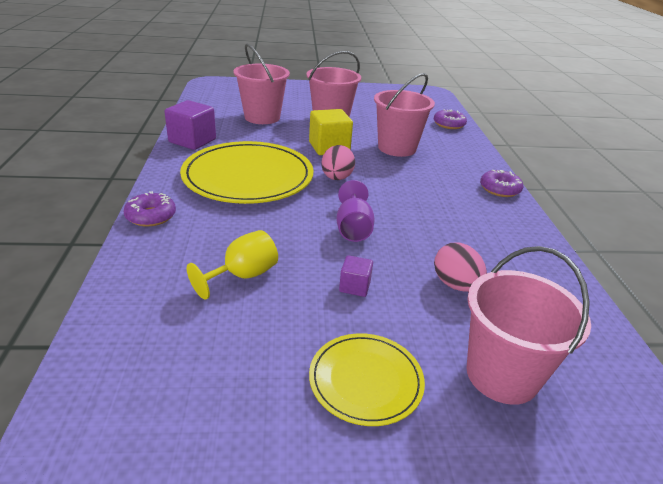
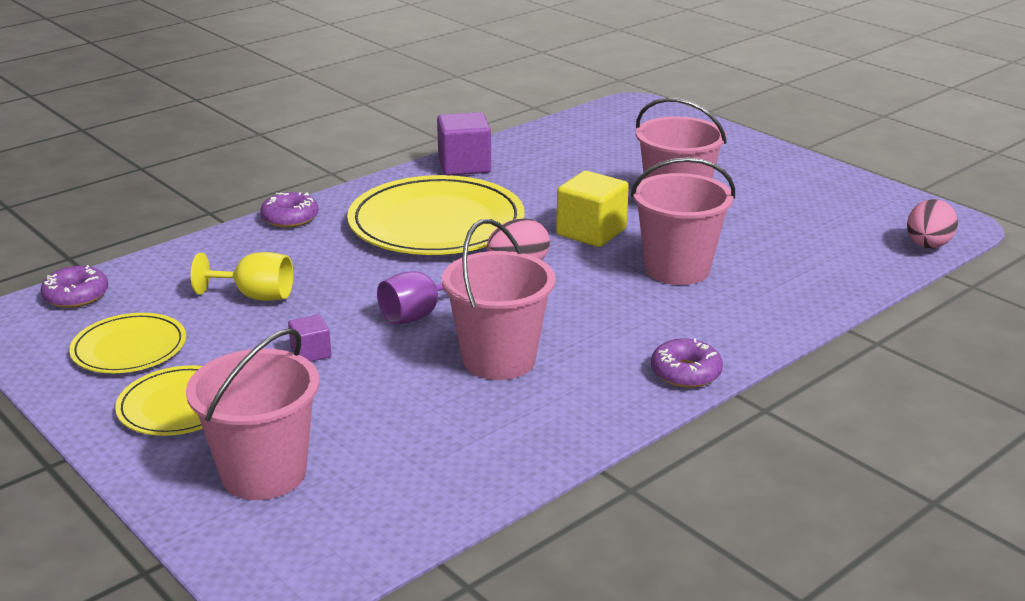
camera: 55 degrees right, 5 degrees down
(239, 372) = (129, 348): none -> yellow plate
(262, 117) = (597, 168): pink bucket -> pink bucket (499, 359)
(449, 124) = (844, 276): purple donut -> purple donut (76, 296)
(455, 285) = (390, 406): pink egg -> pink egg (927, 246)

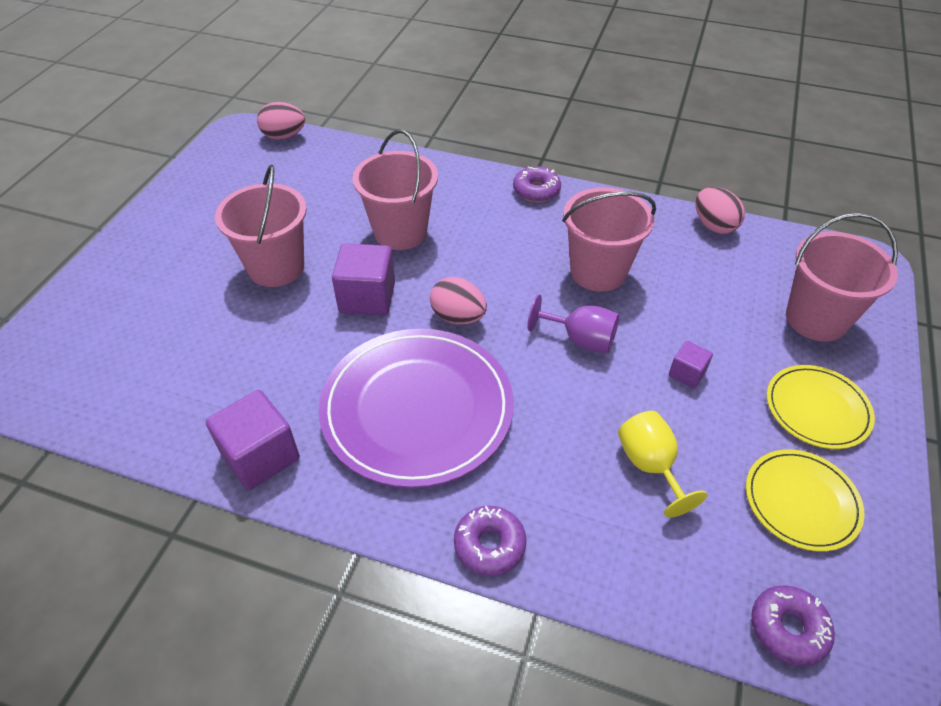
camera: 120 degrees left, 20 degrees up
(436, 223) = (417, 409): yellow plate -> purple plate
(490, 482) = (713, 226): none -> pink egg
(591, 232) = (367, 297): yellow cube -> purple cube

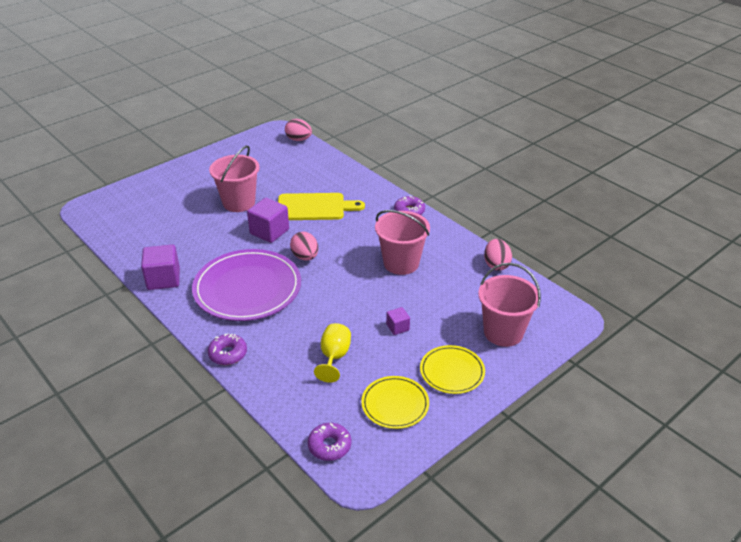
camera: 30 degrees right, 10 degrees down
(400, 232) = (314, 207): pink bucket -> yellow cutting board
(580, 339) = (357, 290): purple goblet -> none

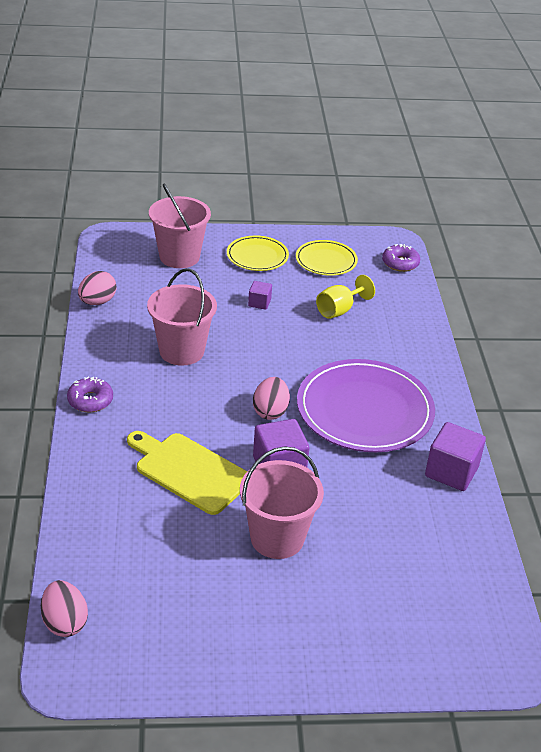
camera: 145 degrees left, 0 degrees up
(228, 354) = (432, 359): purple donut -> none

